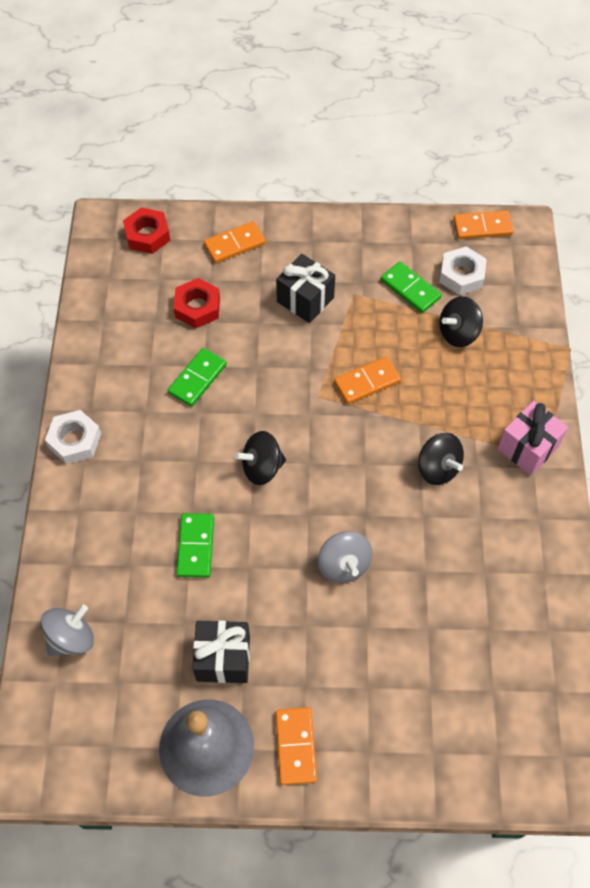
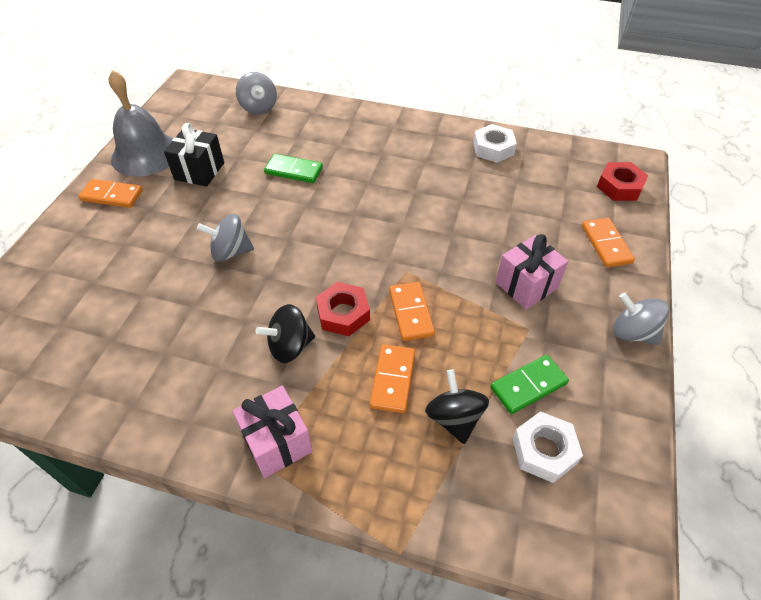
camera: 105 degrees right, 10 degrees down
(74, 440) = (411, 124): white nut -> white nut (493, 148)
(197, 307) = (528, 206): red nut -> red nut (343, 314)
(197, 379) = (449, 194): green domino -> none
(262, 467) = (346, 219): black spinning top -> none
(305, 300) = (526, 285): black gift -> pink gift
(333, 225) = (632, 333): none -> grey spinning top
(482, 227) = (629, 506): orange domino -> orange domino (392, 379)

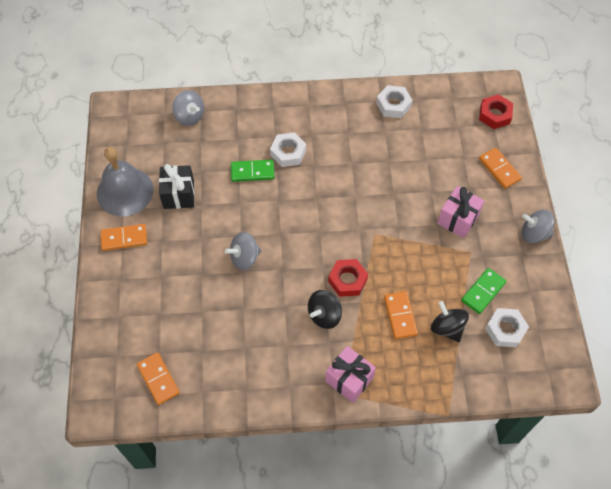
camera: 20 degrees left, 10 degrees up
(345, 163) = (288, 152): none -> white nut
(411, 313) = (391, 265): orange domino -> orange domino (158, 379)

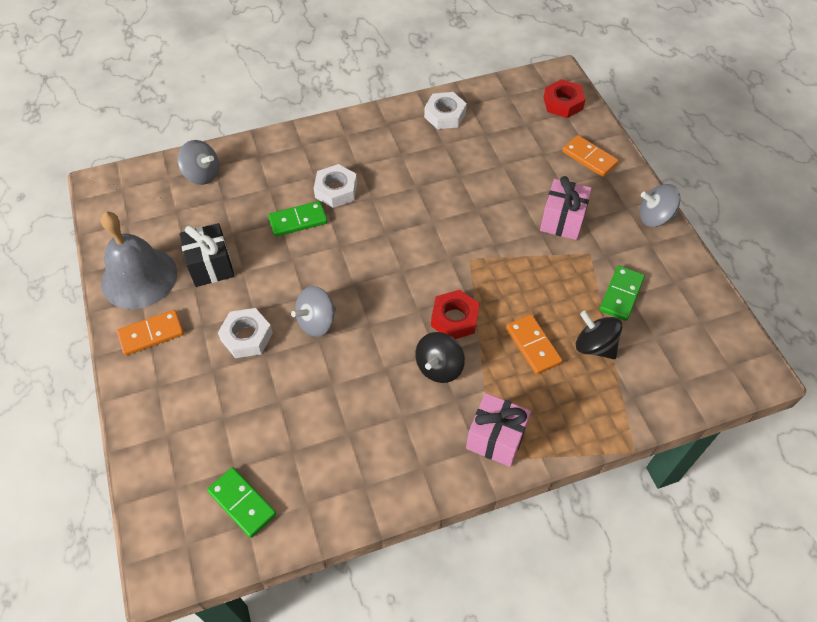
camera: 15 degrees left, 5 degrees down
(158, 379) = (242, 503): orange domino -> green domino
(505, 330) = (663, 332): white nut -> white nut (247, 337)

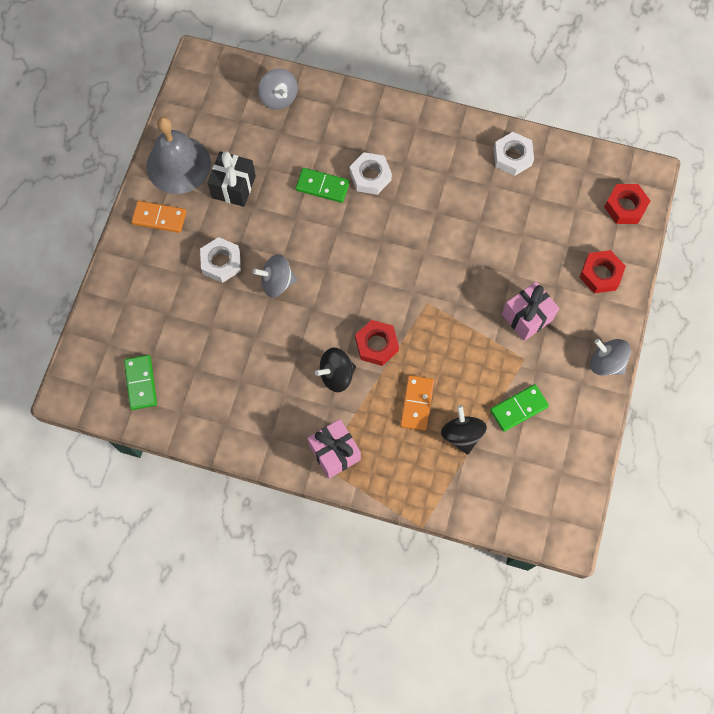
camera: 35 degrees right, 15 degrees up
(589, 158) = (600, 274): orange domino -> red nut

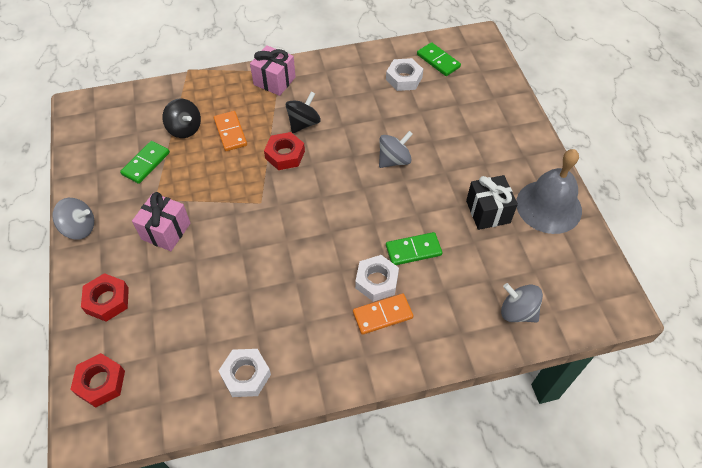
camera: 150 degrees right, 15 degrees down
(159, 218) = (524, 160): orange domino -> orange domino (382, 315)
(221, 262) = (448, 153): white nut -> white nut (404, 78)

